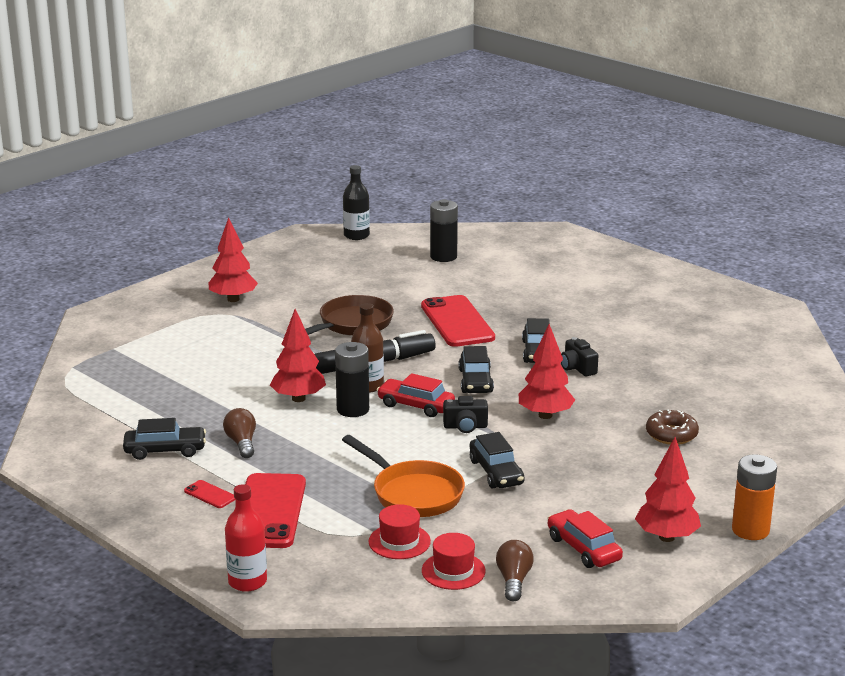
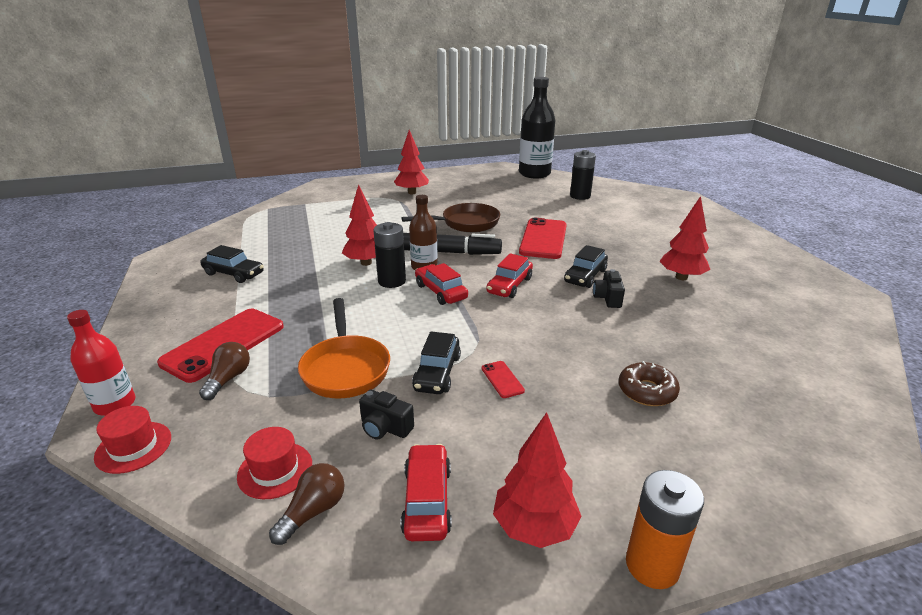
camera: 30 degrees right, 5 degrees up
(210, 494) = (209, 315): red phone -> red phone (502, 379)
(242, 443) = (286, 283): brown light bulb -> brown light bulb (228, 379)
(356, 235) = (534, 174): black bottle -> black bottle, size x1.75
(399, 541) = (274, 414): red hat -> red hat (133, 447)
(465, 427) = (459, 321): black camera -> black camera (385, 428)
(475, 381) = (509, 285): black car -> red car
(545, 415) = (538, 332): red tree -> red tree (681, 277)

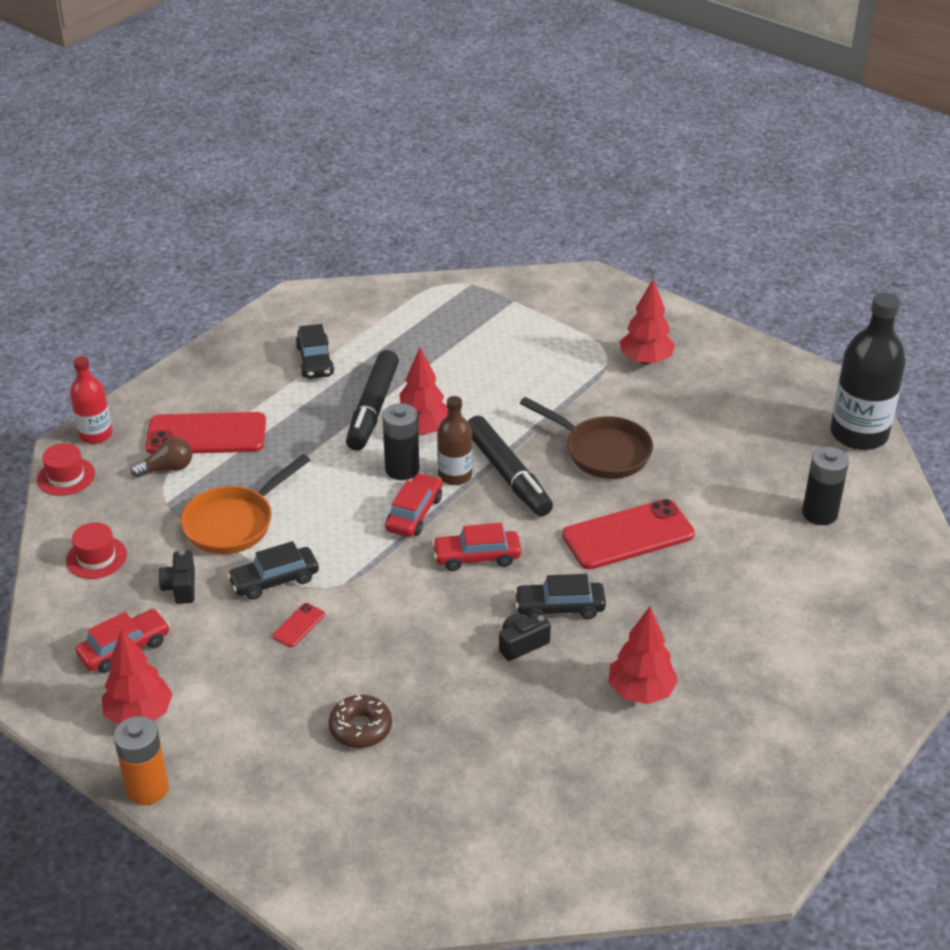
camera: 55 degrees right, 10 degrees up
(313, 511) = (75, 599): brown light bulb -> none
(318, 271) = (372, 409): none -> black marker

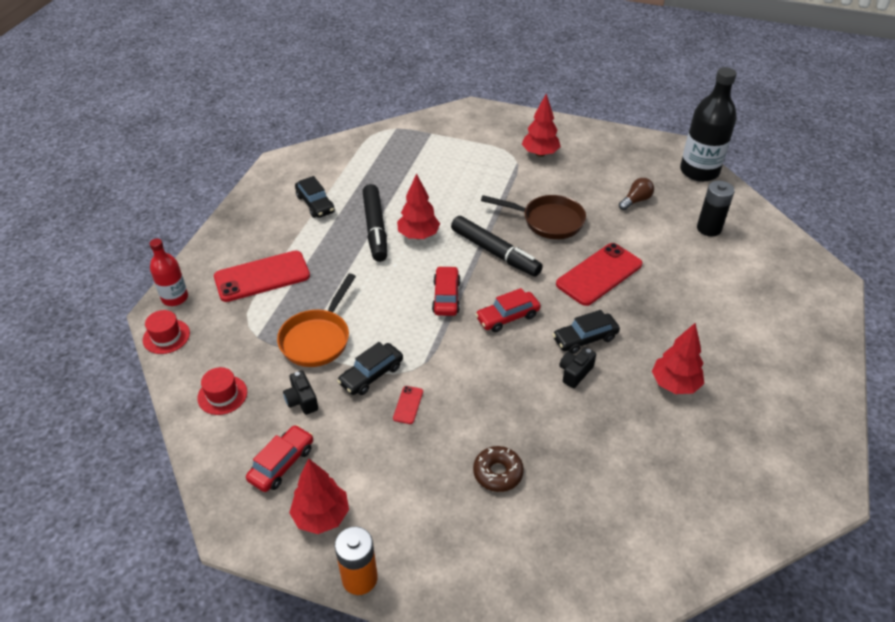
camera: 20 degrees left, 5 degrees up
(167, 468) = (244, 310): brown light bulb -> brown light bulb (636, 201)
(402, 469) = (420, 267): black battery -> none
(455, 475) = (459, 262): brown bottle -> none

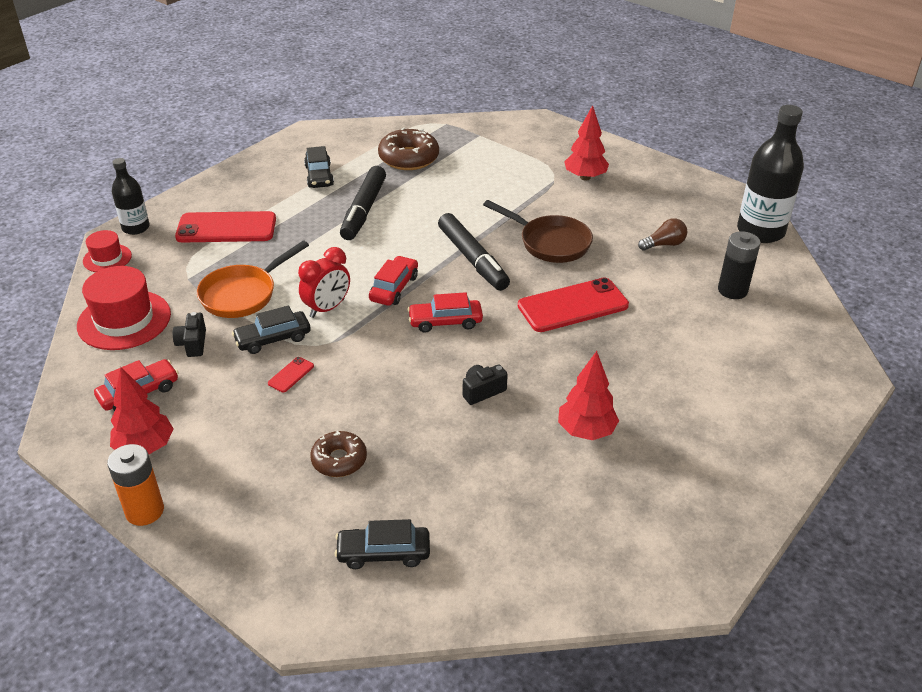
camera: 20 degrees right, 5 degrees down
(175, 298) = (136, 228): red bottle -> black bottle
(222, 395) = (124, 320): red hat -> red hat, size x1.79
(384, 168) = (409, 158): none -> brown donut
(400, 332) = (327, 308): none -> red clock
(418, 235) = (403, 226): red tree -> none
(585, 338) = (515, 362): black car -> black car (383, 553)

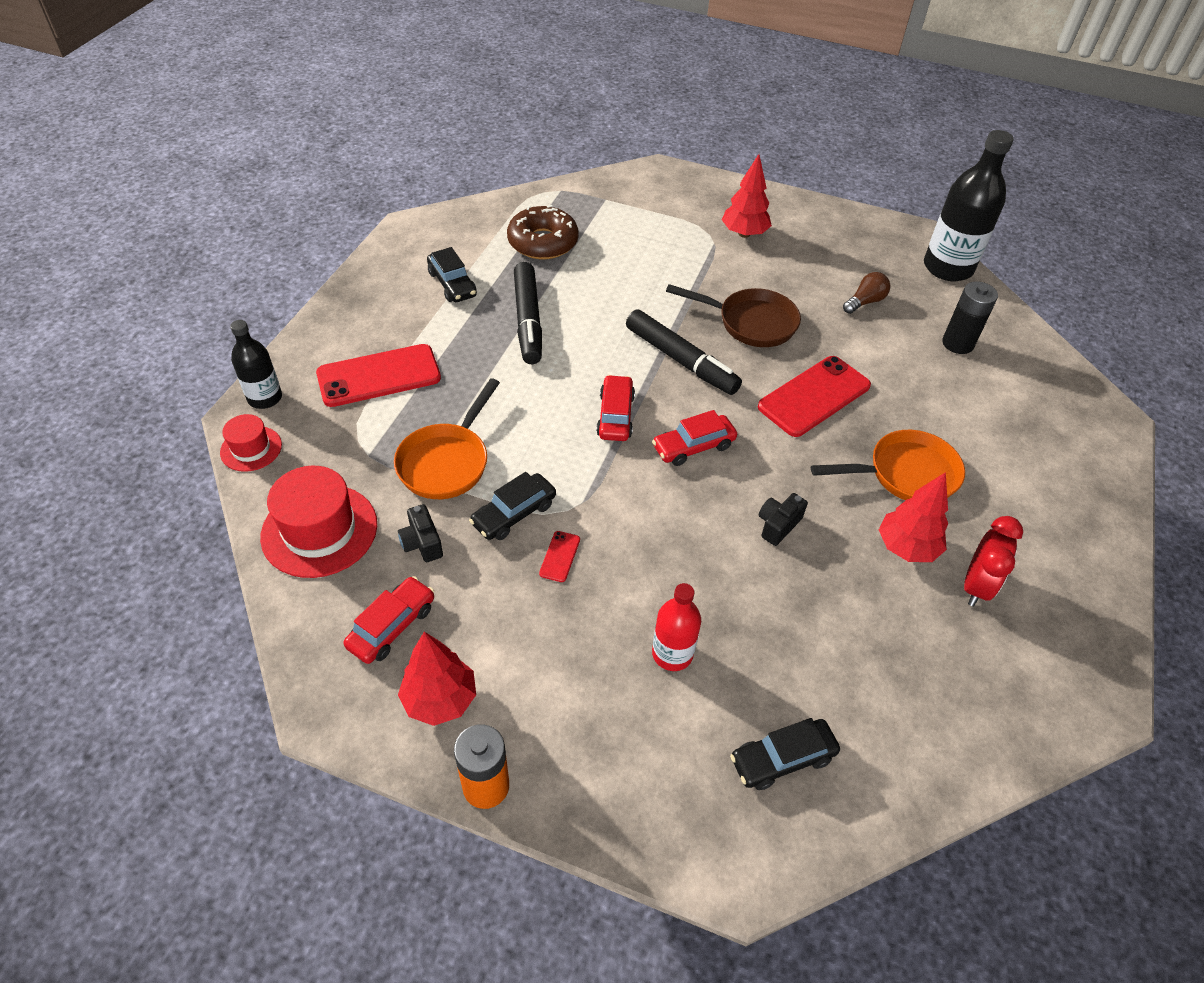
camera: 20 degrees left, 10 degrees up
(327, 308) = (554, 459): red clock -> red clock (976, 586)
(339, 460) = (672, 654): brown donut -> red bottle
(619, 378) = (905, 474): none -> orange pan

